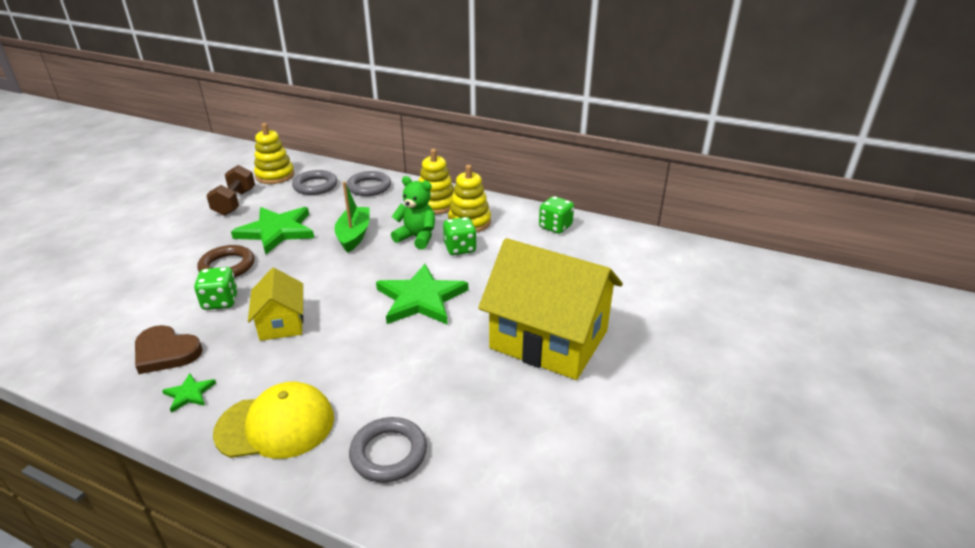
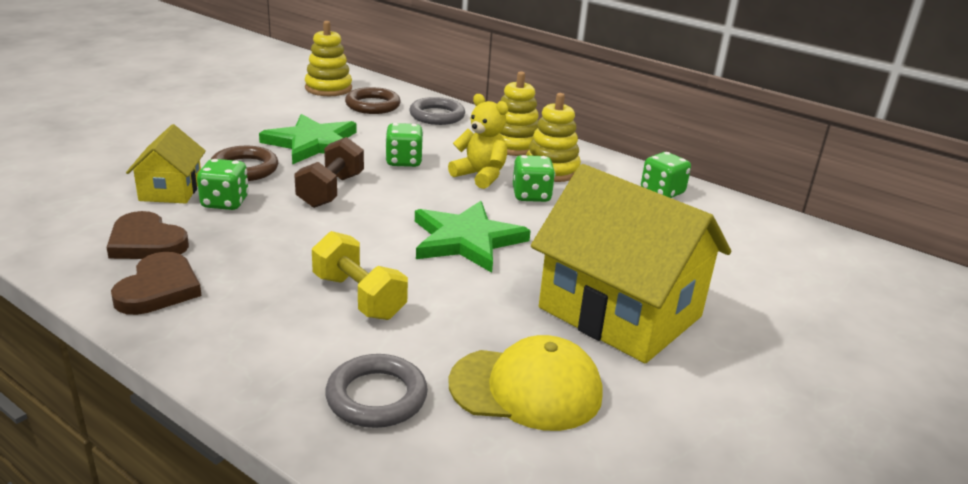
camera: 10 degrees right, 5 degrees down
(189, 394) = (159, 289): green star -> brown heart
(235, 202) = (273, 108): brown dumbbell -> brown dumbbell (331, 191)
(276, 425) = (248, 340): yellow cap -> yellow cap (526, 388)
(281, 323) = (289, 236): yellow house -> yellow house (171, 190)
(315, 186) = (372, 105): grey ring -> brown ring
(352, 367) = (359, 297): none -> yellow dumbbell
(354, 235) = (403, 161): green boat -> green dice
(417, 238) = (480, 176): green teddy bear -> yellow teddy bear

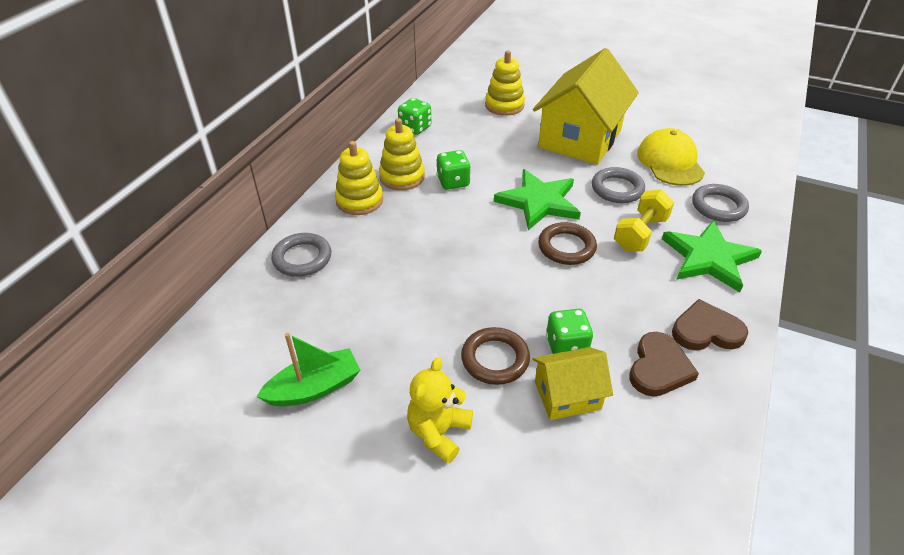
camera: 100 degrees left, 15 degrees up
(284, 107) = (314, 388): none -> green boat
(313, 143) = (411, 328): green star -> green star (708, 258)
(328, 88) = (237, 367): yellow stacking toy -> yellow stacking toy (504, 105)
(331, 191) = (505, 286): brown dumbbell -> none
(372, 105) = (286, 312): brown ring -> brown ring (566, 247)
(403, 161) = (424, 257): green dice -> none
(469, 308) = (617, 189): none -> grey ring
(480, 176) = (431, 210): yellow teddy bear -> yellow teddy bear (438, 432)

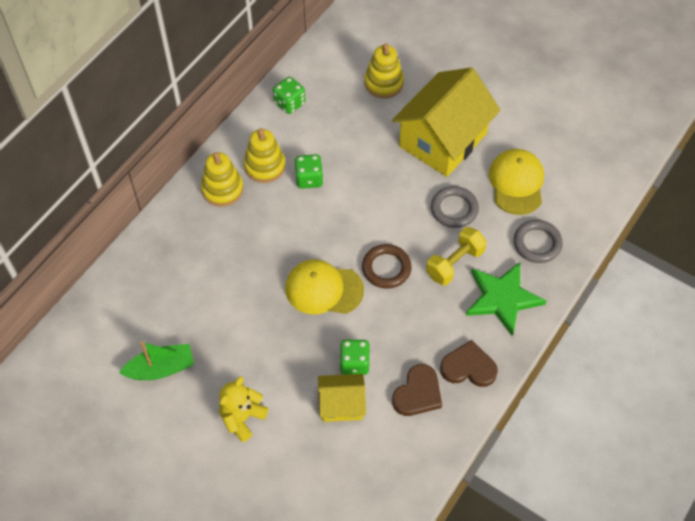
camera: 10 degrees right, 15 degrees up
(302, 258) = (166, 246): grey ring -> none
(495, 359) = (297, 366): brown ring -> none
(501, 275) = (324, 289): none -> yellow cap
(539, 202) = (379, 214): green star -> none

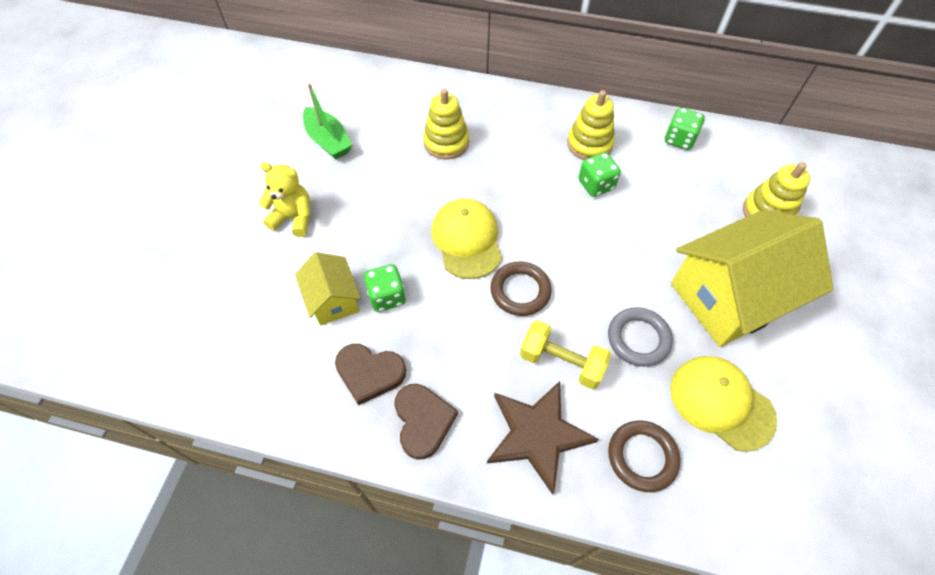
camera: 70 degrees right, 0 degrees up
(222, 189) = (543, 121): yellow stacking toy -> yellow stacking toy (446, 142)
(443, 140) = (730, 297): yellow house -> yellow house turned 45 degrees counterclockwise
(502, 298) = (537, 434): green star -> brown star
(516, 183) = (721, 403): yellow cap -> yellow cap turned 120 degrees counterclockwise
(537, 243) = (642, 457): grey ring -> brown ring

